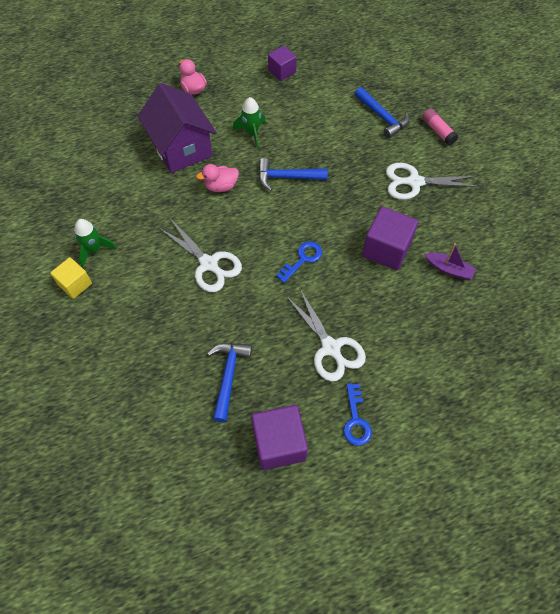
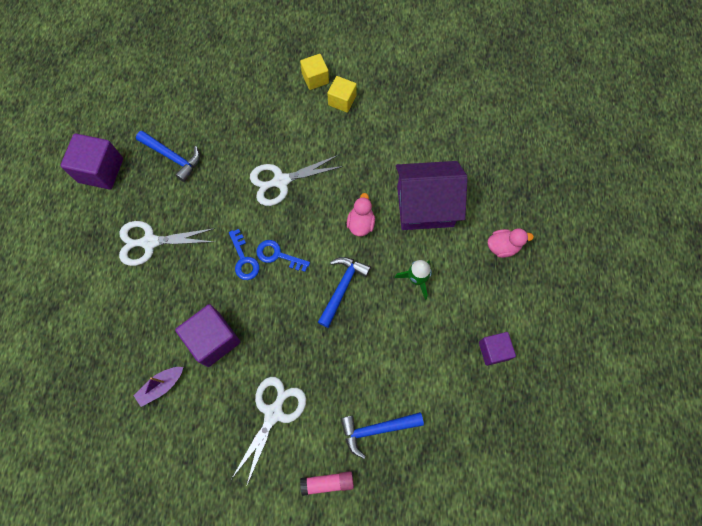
camera: 115 degrees right, 10 degrees up
(94, 250) = (342, 100): green rocket -> yellow cube
(356, 420) = (82, 231): blue key -> blue key (278, 255)

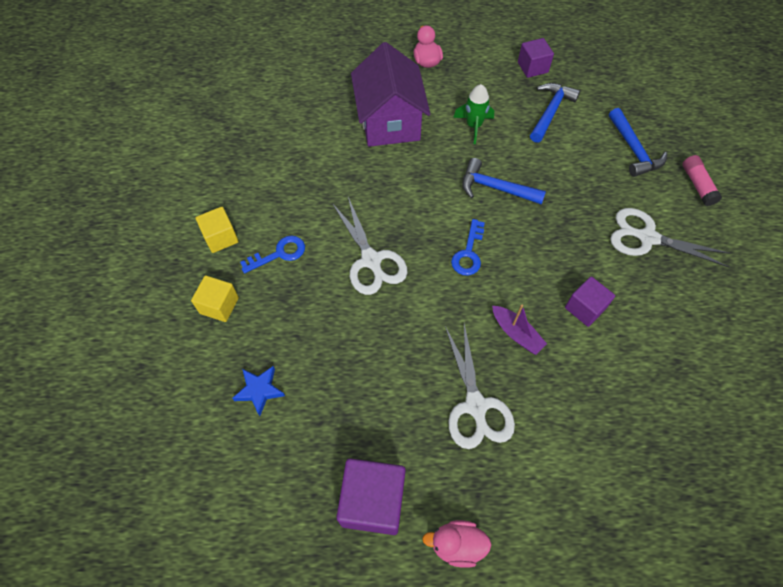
camera: 95 degrees left, 10 degrees down
(161, 386) = (655, 357): purple boat -> purple boat (516, 333)
(172, 157) = (345, 398): blue hammer -> blue hammer (550, 112)
(188, 105) = (259, 390): none -> blue star
(213, 339) = (585, 308): purple cube -> purple cube, size x0.62
(244, 259) = (480, 288): blue key -> blue key (279, 254)
(342, 100) = (255, 206): yellow cube -> yellow cube (219, 305)
(361, 223) = (417, 176): pink duck -> pink duck (456, 544)

